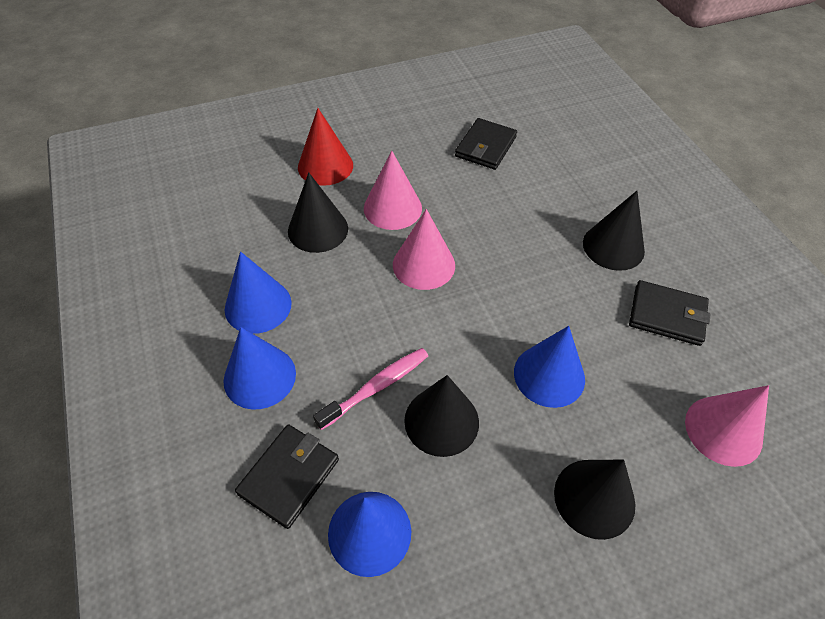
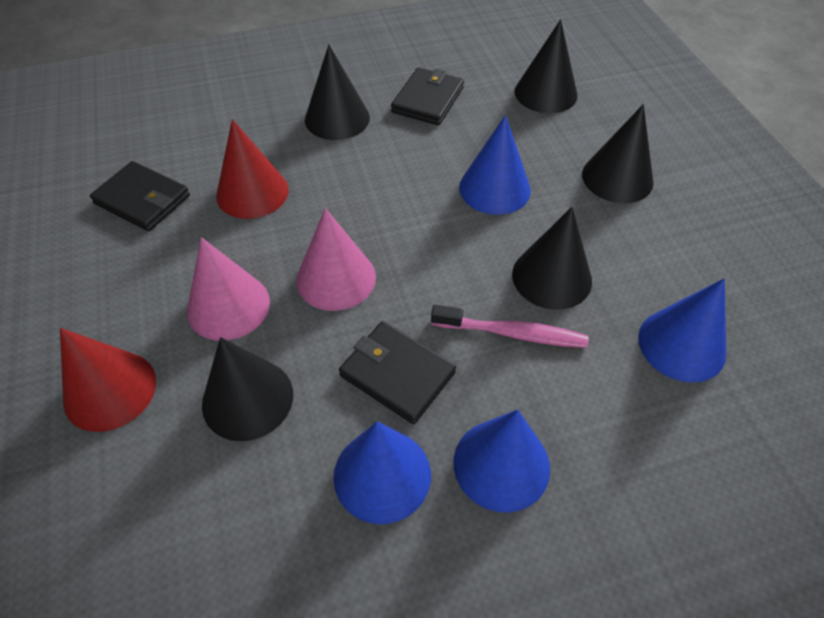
camera: 85 degrees left, 0 degrees up
(289, 476) = (634, 422): black wallet -> black wallet (397, 374)
(376, 387) = (513, 333): pink toothbrush -> pink toothbrush turned 135 degrees clockwise
(505, 204) = (252, 192): none -> red cone
(723, 430) = (545, 93): pink cone -> black cone

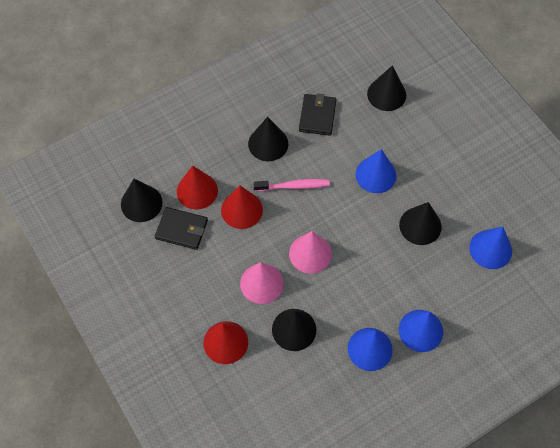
camera: 15 degrees left, 10 degrees up
(197, 155) = (197, 191): none -> red cone
(397, 374) = (360, 299): black wallet -> none
(513, 333) = (409, 263): pink toothbrush -> pink toothbrush (294, 186)
(617, 178) = (441, 151): black cone -> black cone (141, 203)

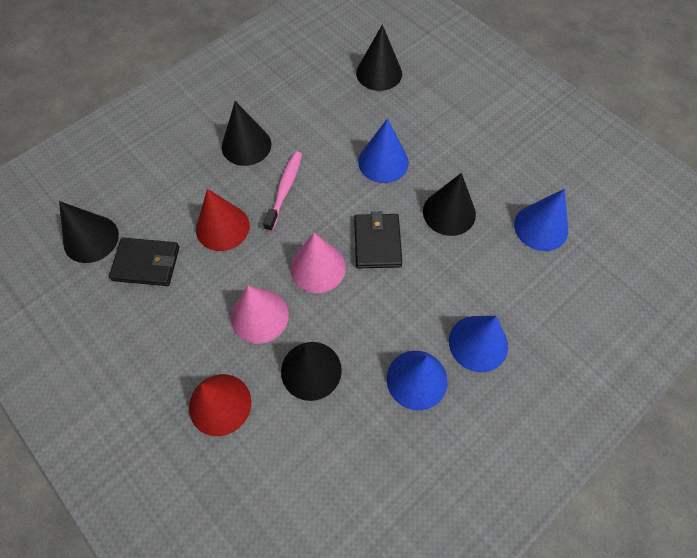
camera: 10 degrees left, 0 degrees up
(197, 191) = (162, 213): red cone -> none
(294, 186) = (285, 189): pink toothbrush -> pink toothbrush turned 60 degrees counterclockwise
(317, 116) = (302, 107): black wallet -> black wallet (377, 242)

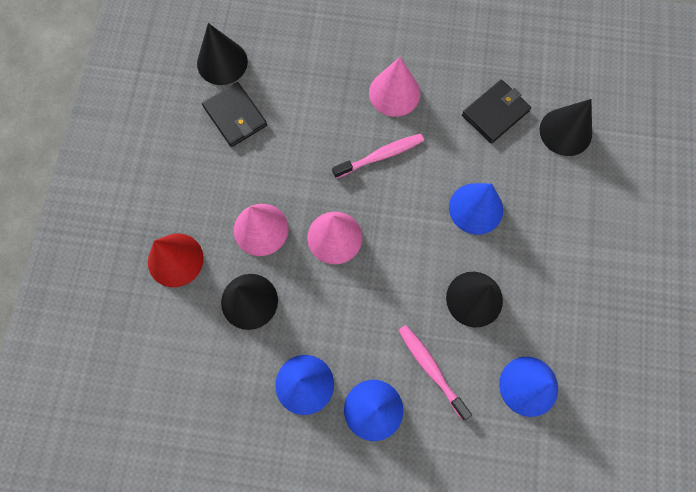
camera: 50 degrees right, 10 degrees up
(222, 227) = (308, 140): red cone -> none
(246, 145) = (394, 93): black cone -> pink cone
(377, 242) = (395, 264): black wallet -> black wallet (495, 113)
(478, 279) = (431, 369): none -> pink toothbrush

